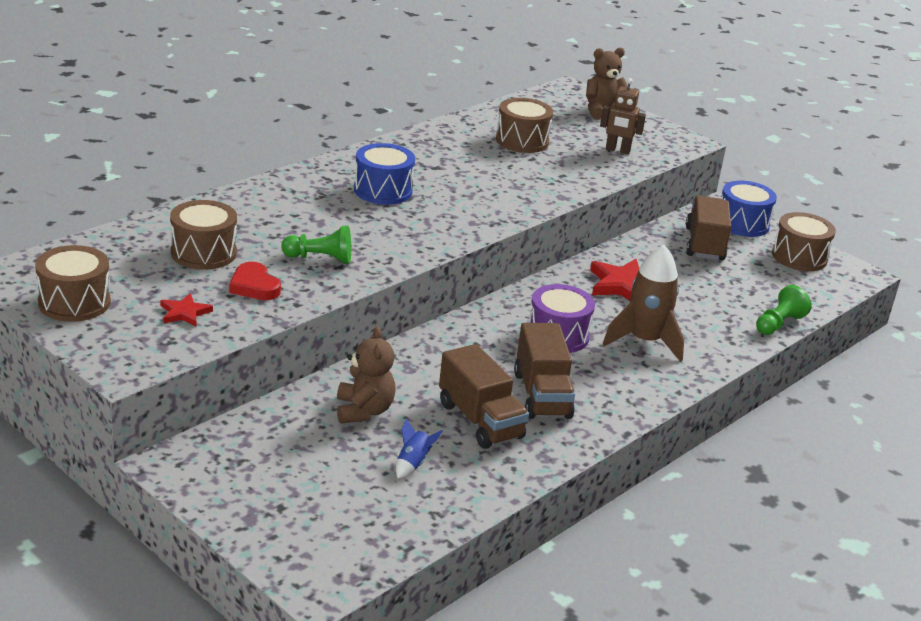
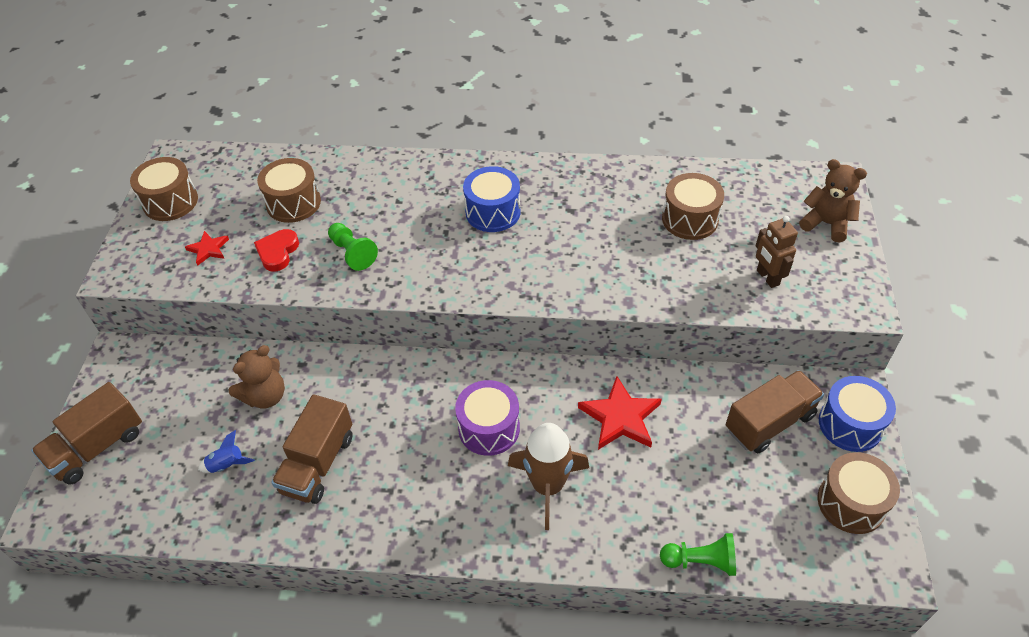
camera: 55 degrees right, 20 degrees up
(542, 395) = (391, 475): brown truck -> brown truck (97, 447)

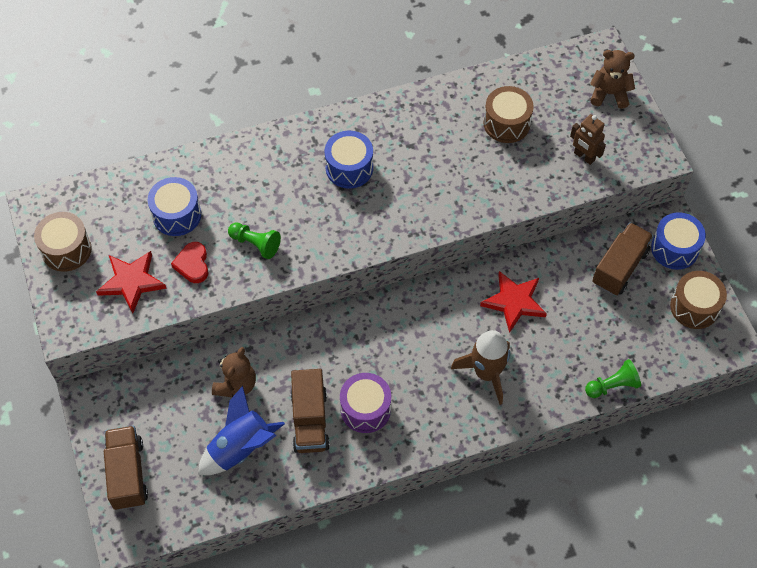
camera: 25 degrees left, 10 degrees up
(97, 447) = (127, 474): brown truck -> brown truck turned 150 degrees clockwise
(208, 249) = (132, 282): red star -> red star, size x1.80
(227, 465) = (240, 448): blue rocket -> blue rocket, size x2.17
(293, 203) = (177, 215): brown drum -> blue drum
(489, 428) = (423, 346): purple drum -> purple drum (365, 409)

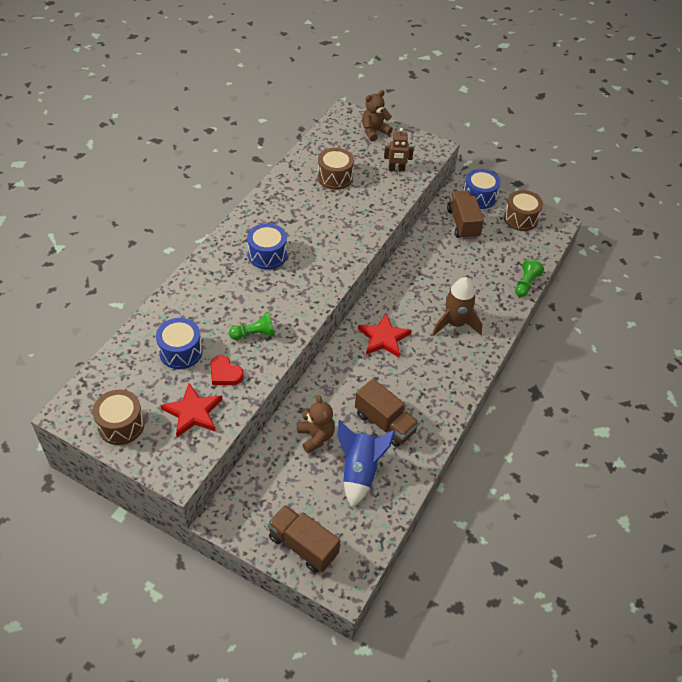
camera: 45 degrees left, 10 degrees down
(365, 409) = (410, 392): purple drum -> none
(514, 302) = (428, 277): red star -> red star (383, 338)

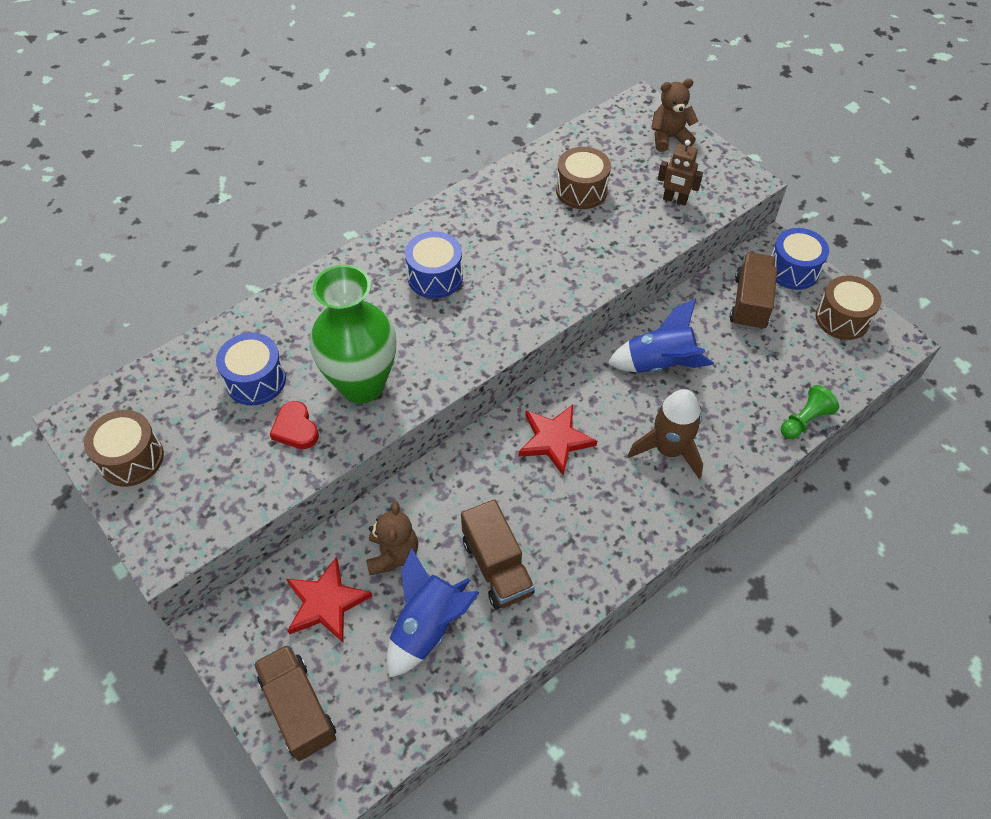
camera: 25 degrees right, 5 degrees up
(193, 412) = (227, 471): red star -> red star (326, 603)
(254, 334) = (362, 384): green pawn -> green vase
(425, 274) = (659, 364): none -> blue rocket

